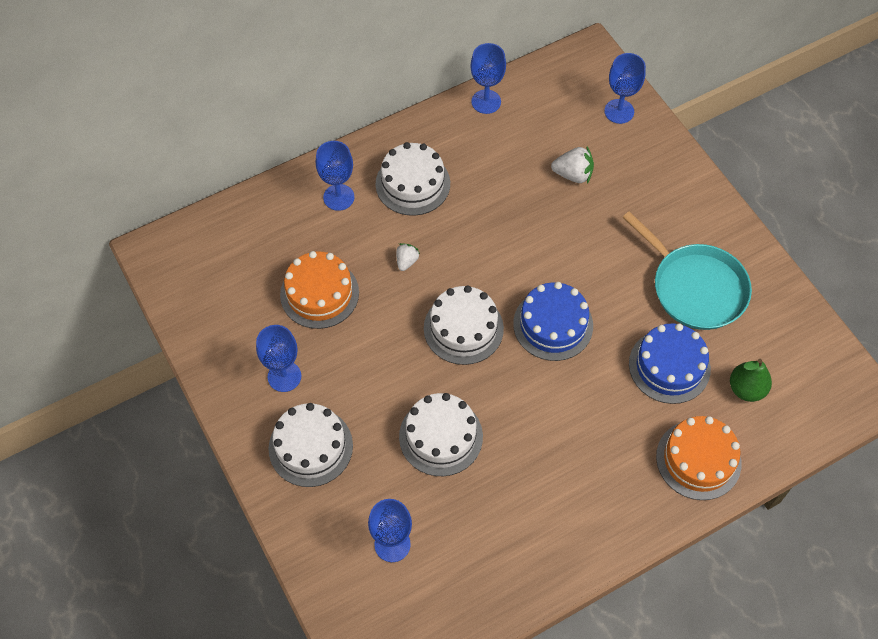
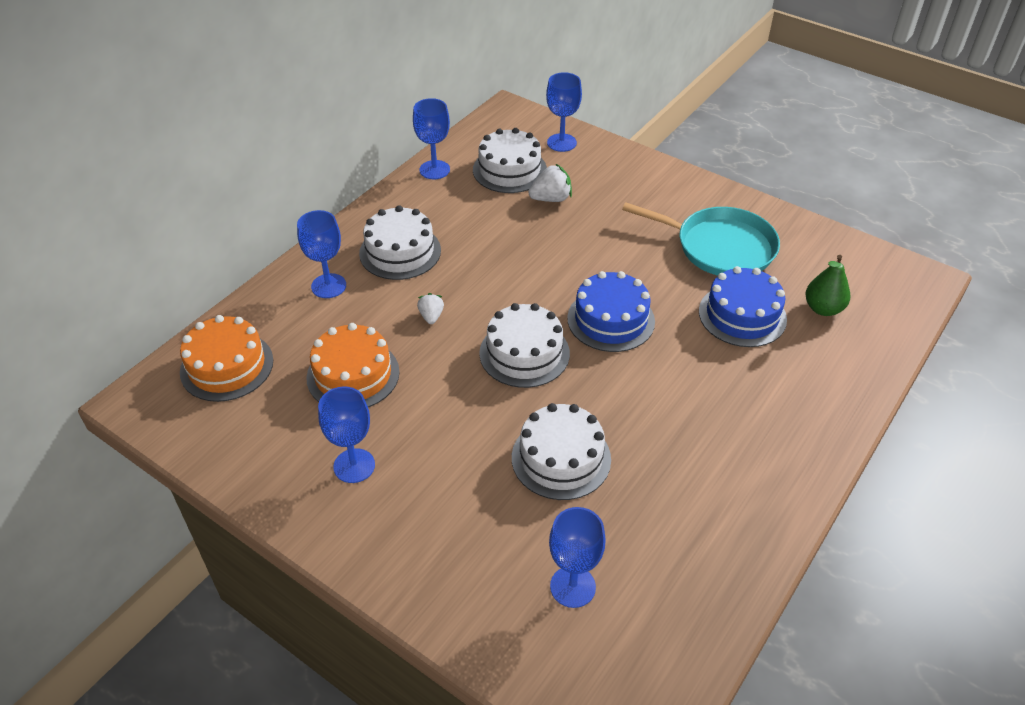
camera: 25 degrees left, 15 degrees down
(310, 447) = (422, 524): white cake -> white cake (509, 170)
(698, 459) = (825, 381): orange cake -> orange cake (227, 366)

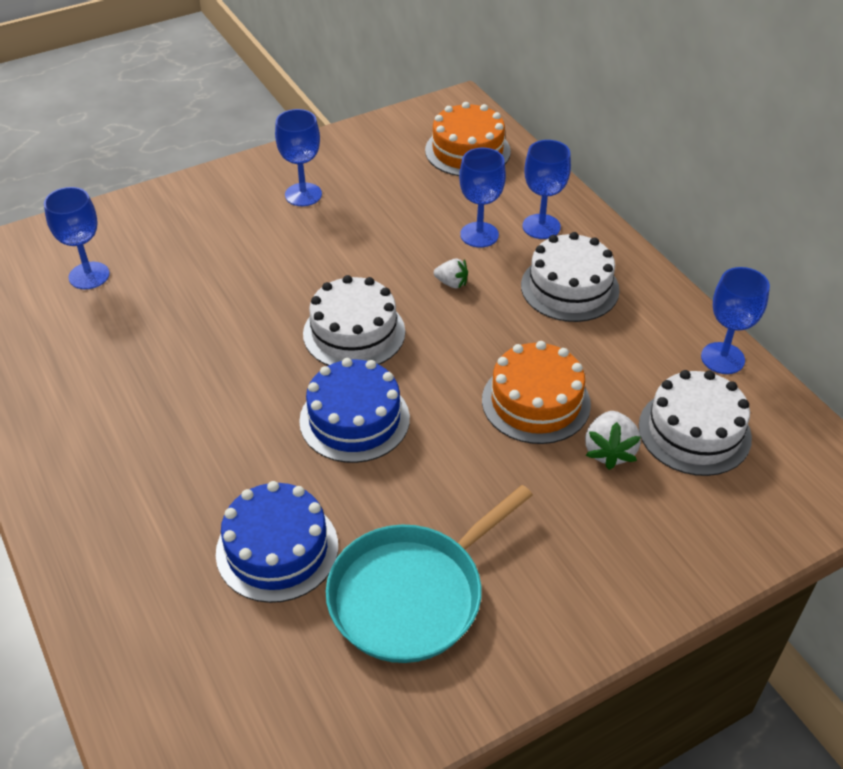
camera: 115 degrees right, 0 degrees up
(353, 375) = (406, 216): orange cake -> orange cake (536, 402)
(561, 143) = (744, 515): blue goblet -> blue goblet (479, 235)
(561, 458) = (210, 313): white cake -> none
(823, 309) = (226, 649): green pear -> none

